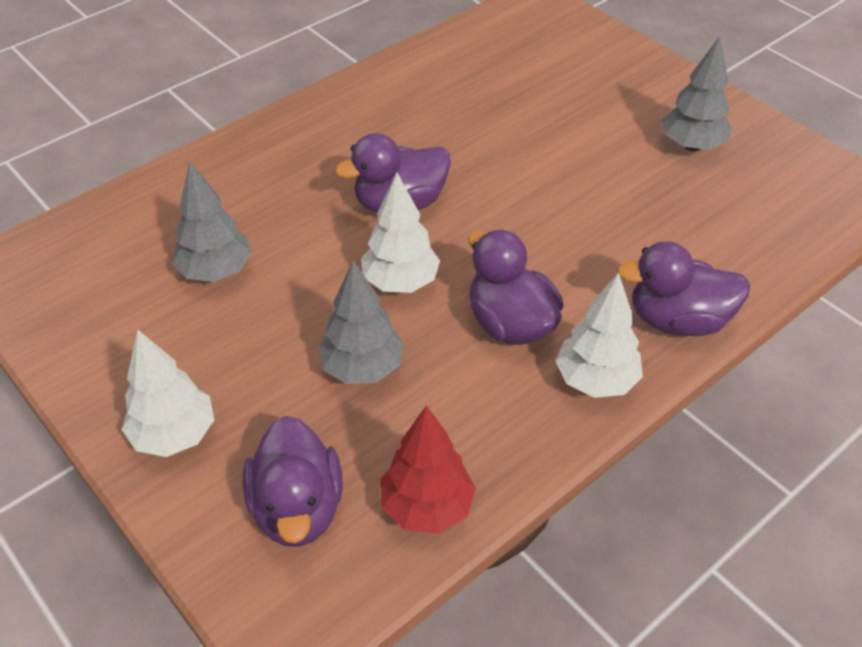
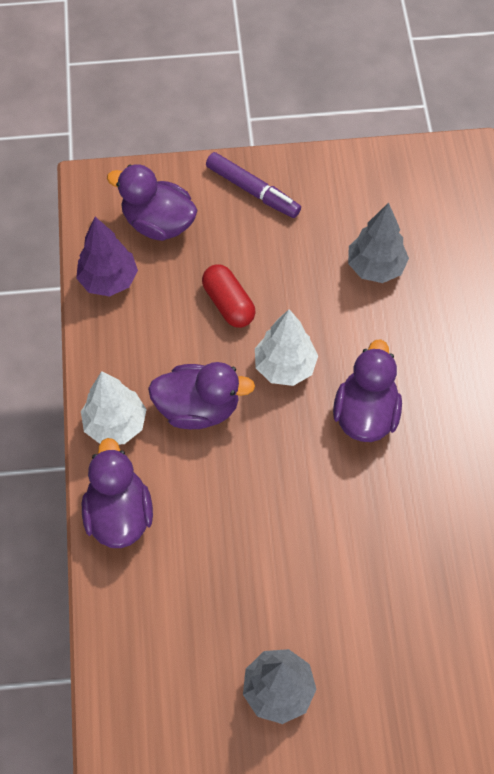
camera: 125 degrees right, 15 degrees up
(174, 435) = (252, 191): white tree -> purple marker
(362, 368) = (228, 304): grey tree -> red capsule
(426, 507) = (109, 280): red tree -> purple tree
(677, 320) = (119, 514): purple duck -> purple duck turned 45 degrees counterclockwise

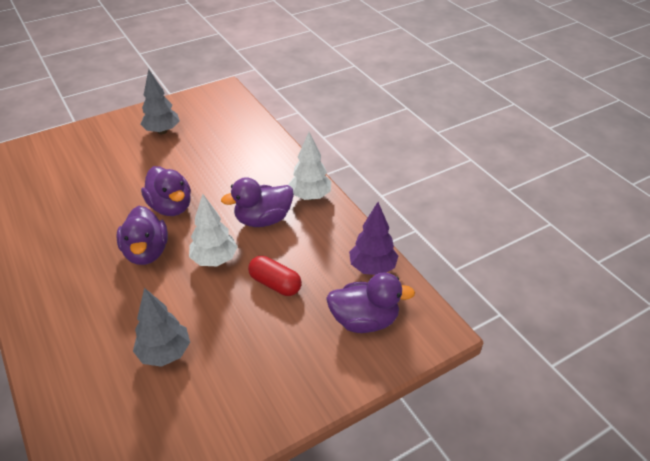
camera: 155 degrees right, 20 degrees down
(119, 514) = (281, 163): purple duck -> purple duck (171, 207)
(252, 191) = (301, 379): purple marker -> none

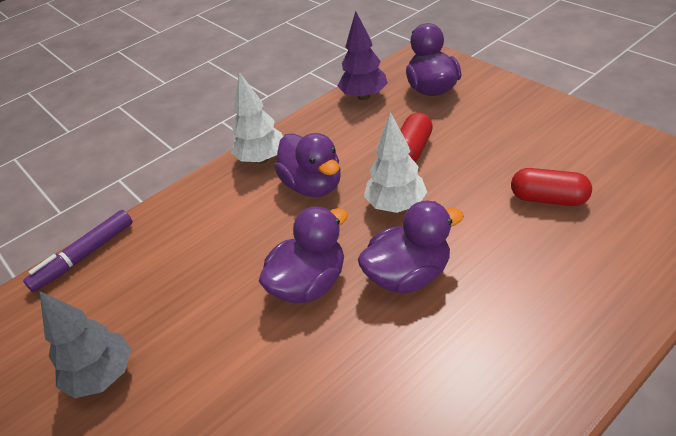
camera: 95 degrees left, 0 degrees up
(165, 353) = (548, 199): grey tree -> red capsule
(255, 120) = (84, 256): none -> purple marker

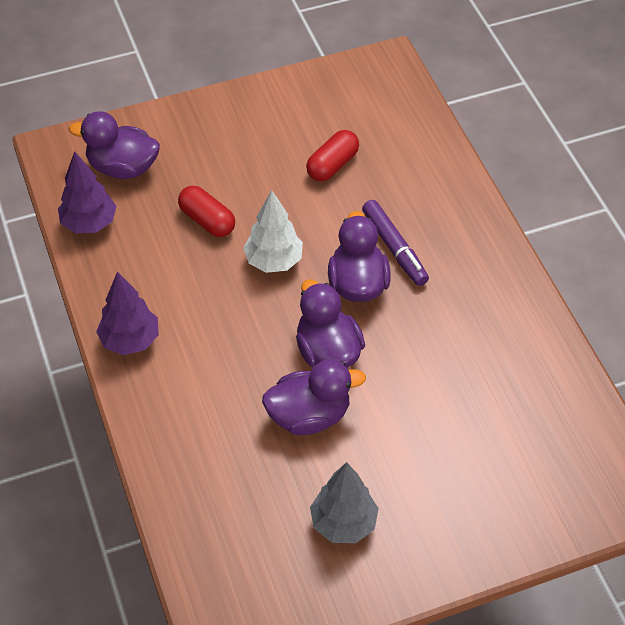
camera: 75 degrees left, 10 degrees up
(84, 256) = (177, 527): purple marker -> purple marker (394, 248)
(261, 159) = (130, 340): white tree -> purple tree
(313, 185) = (204, 311): purple duck -> purple duck (309, 416)

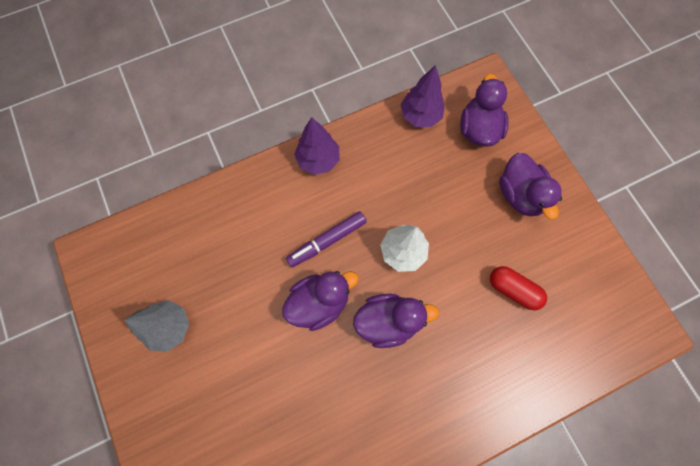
camera: 85 degrees right, 20 degrees up
(207, 221) = (436, 197): red capsule -> none
(309, 416) = (260, 293): purple duck -> purple duck (519, 195)
(394, 248) = (430, 350): purple marker -> purple marker (327, 241)

